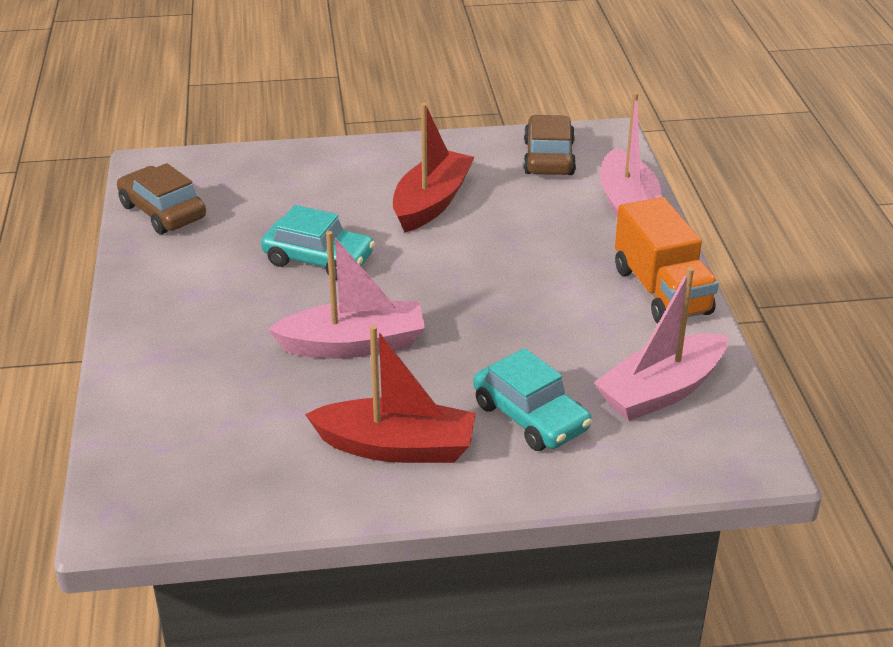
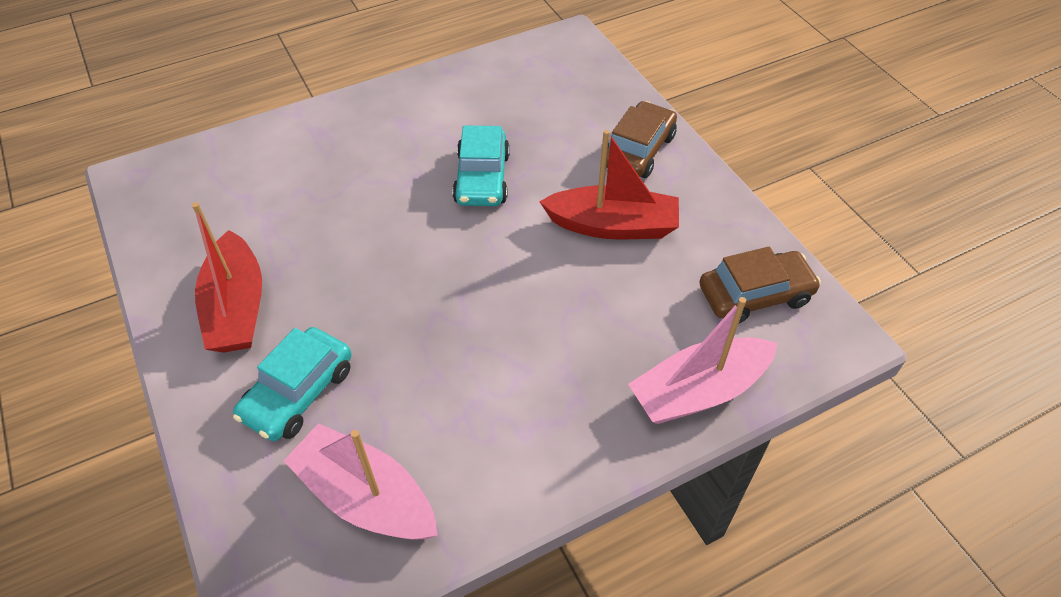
camera: 70 degrees right, 15 degrees up
(163, 212) = (507, 68): brown car -> brown car (638, 150)
(354, 345) = (367, 238): pink boat -> none
(661, 291) = (545, 460): orange truck -> none

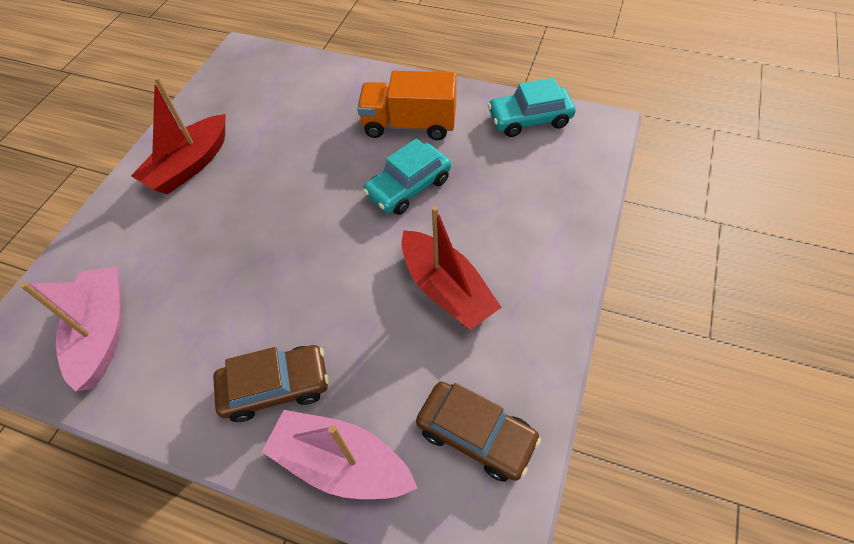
camera: 50 degrees right, 5 degrees up
(298, 393) = (152, 240): turquoise car -> turquoise car (529, 119)
(414, 132) = (409, 125): none -> orange truck
(638, 150) = (540, 248): brown car -> brown car (276, 387)

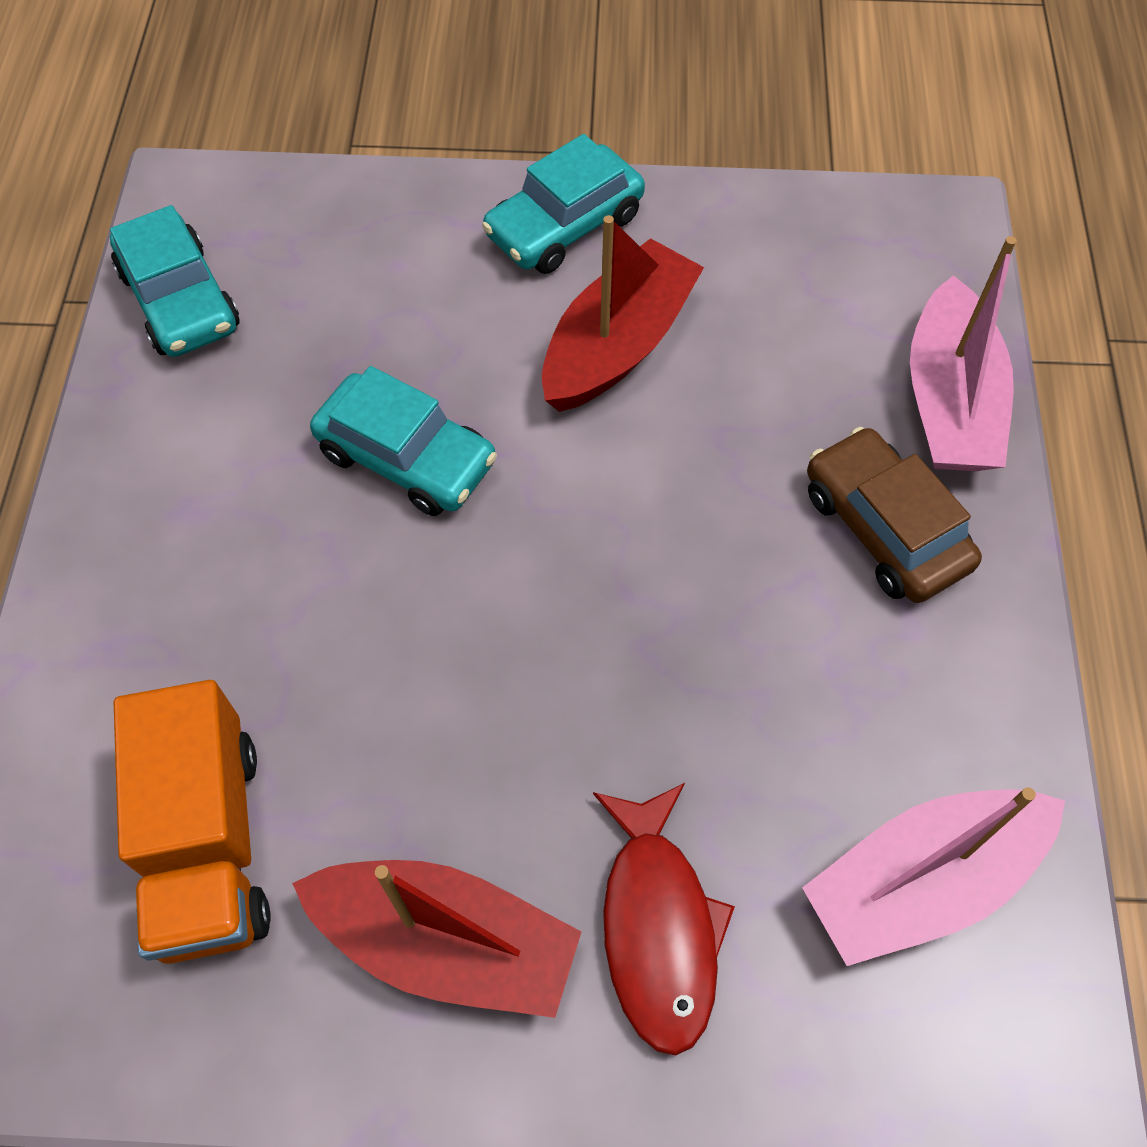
camera: 110 degrees left, 5 degrees up
(151, 230) = (658, 927): none -> red fish
(409, 125) = (226, 503): orange truck -> orange truck (208, 844)
(476, 435) = (835, 261): brown car -> none
(544, 284) = (564, 225): none -> turquoise car

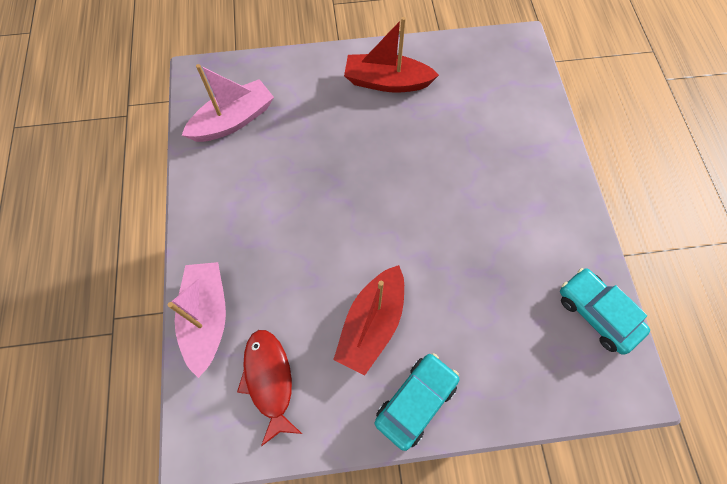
camera: 170 degrees right, 5 degrees up
(208, 844) = (473, 96): orange truck -> none
(406, 458) = (455, 246): turquoise car -> none
(658, 927) = (320, 96): red fish -> red fish (269, 380)
(884, 528) = (241, 247): brown car -> none

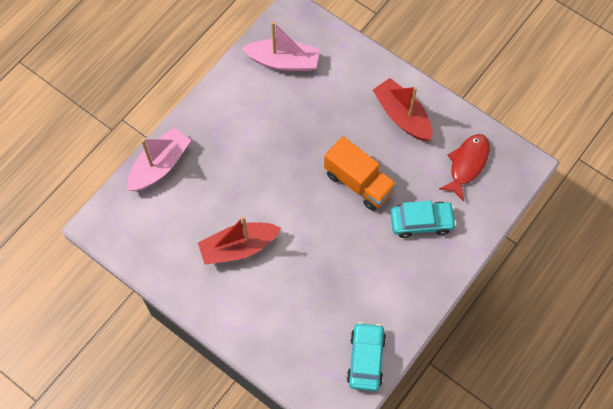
camera: 45 degrees right, 0 degrees up
(269, 380) = (159, 225): red fish -> red fish (467, 164)
(413, 165) = (358, 182): none -> orange truck
(416, 401) = (219, 305): turquoise car -> turquoise car (421, 222)

